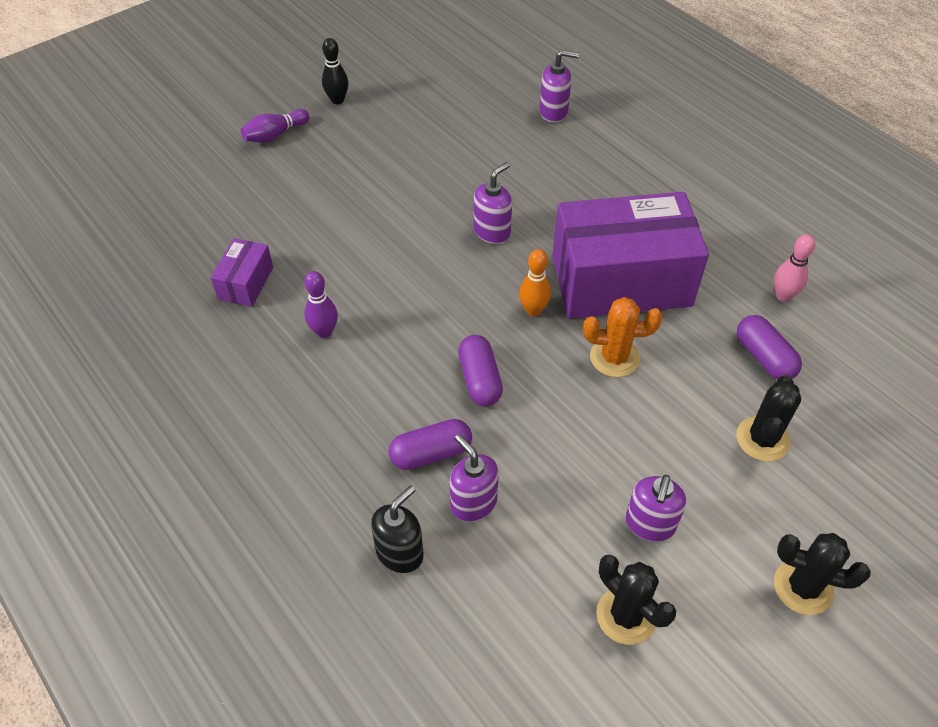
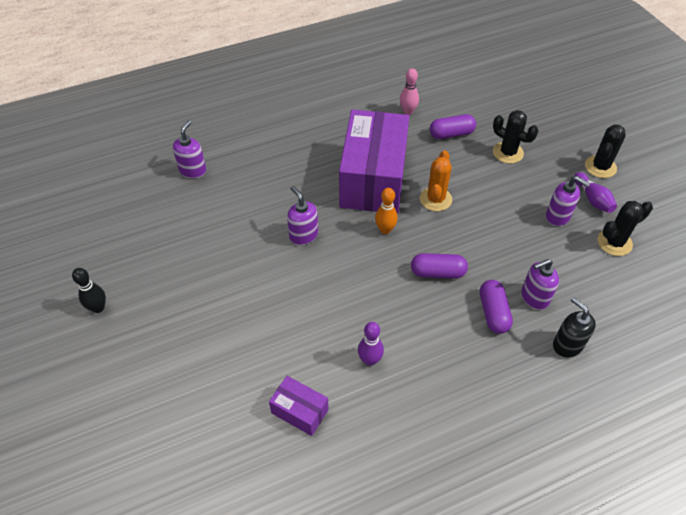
camera: 75 degrees left, 0 degrees up
(275, 135) = (119, 364): purple bowling pin -> purple bowling pin (592, 199)

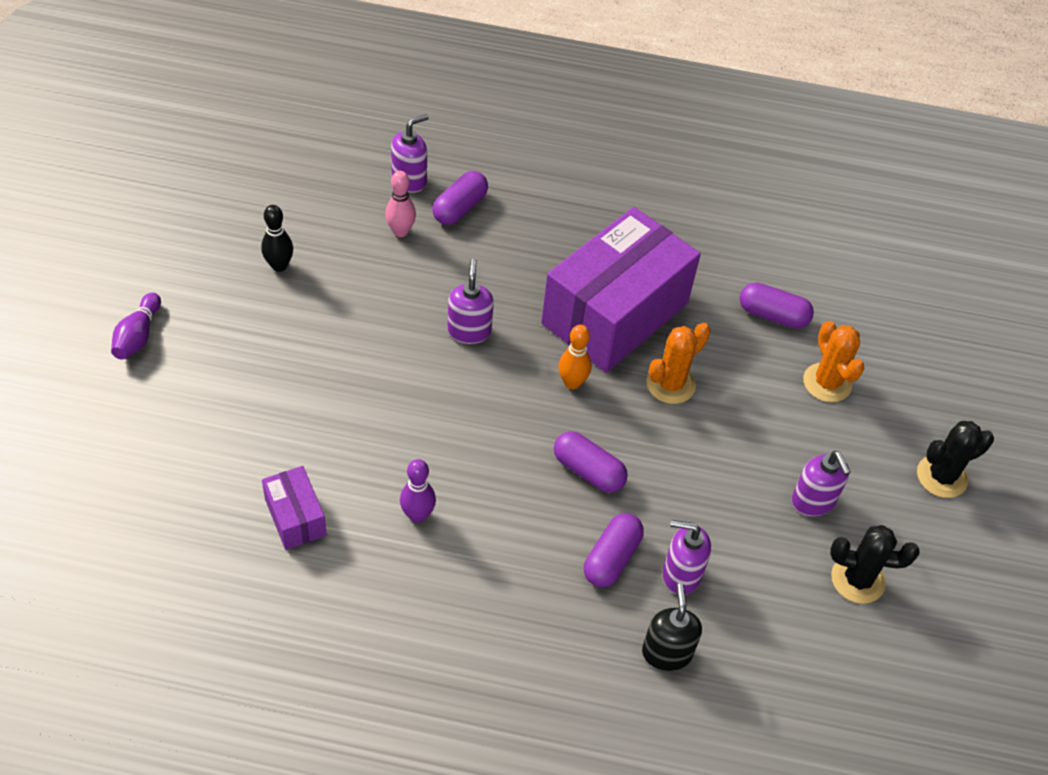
camera: 30 degrees right, 0 degrees up
(98, 308) = (185, 277): black bowling pin -> black bowling pin (279, 266)
(236, 170) = (459, 208): none -> purple capsule
(408, 111) = (742, 254): pink bowling pin -> pink bowling pin (400, 231)
(508, 153) = (827, 383): black cactus -> orange cactus
(592, 199) = (885, 509): purple bowling pin -> purple bowling pin (138, 336)

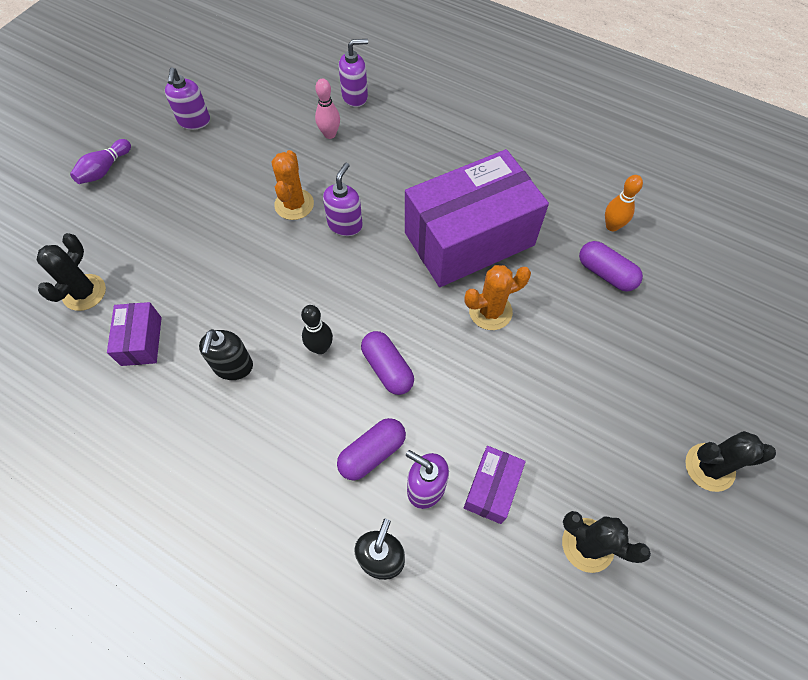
camera: 25 degrees right, 10 degrees up
(194, 483) = (84, 292): none -> black cactus
(279, 266) = (228, 140): black bowling pin -> black bowling pin (320, 347)
(417, 515) = (233, 366): purple bowling pin -> black soap dispenser
(459, 208) = (383, 126): purple capsule -> none
(572, 383) = (408, 288): orange bowling pin -> orange bowling pin (612, 226)
(746, 556) = (491, 488): none -> purple box
(813, 501) = (575, 455): purple soap dispenser -> purple soap dispenser (194, 121)
(827, 383) = (631, 347): orange cactus -> orange cactus (294, 204)

